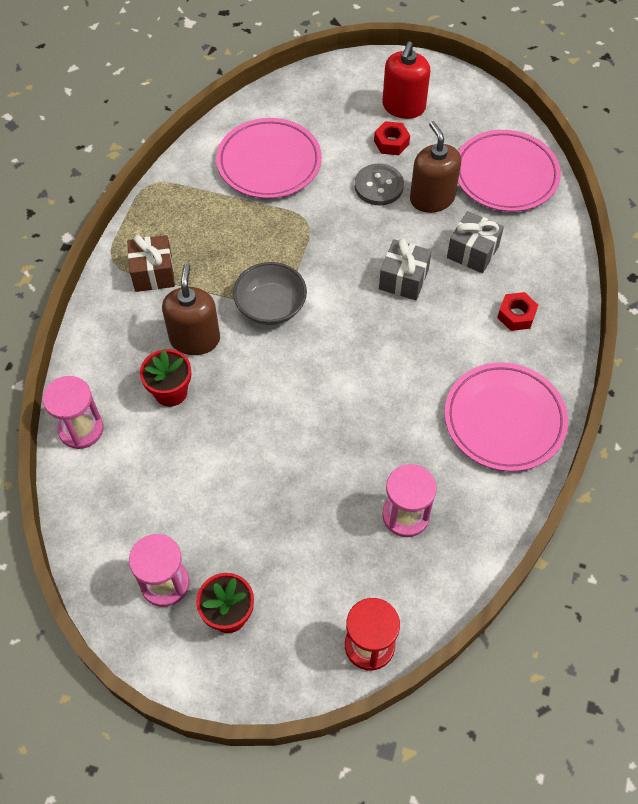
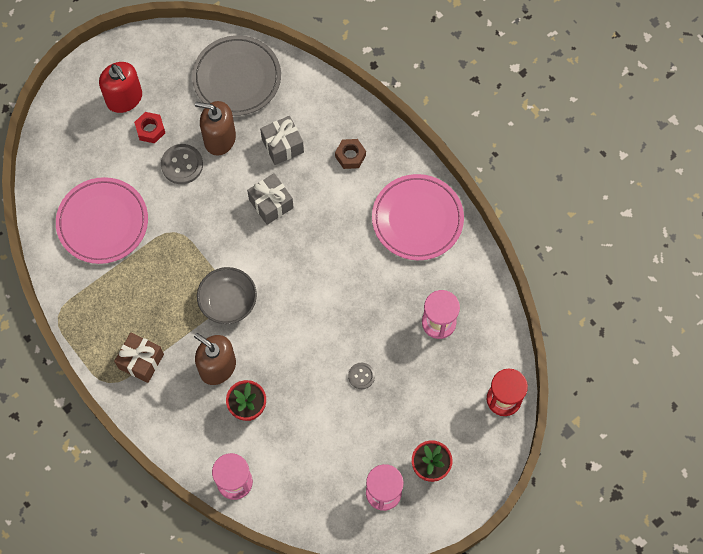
camera: 55 degrees left, 10 degrees up
(284, 476) = (361, 376): none -> grey button
(505, 175) = (237, 78): pink plate -> grey plate
(516, 315) = (350, 156): red nut -> brown nut

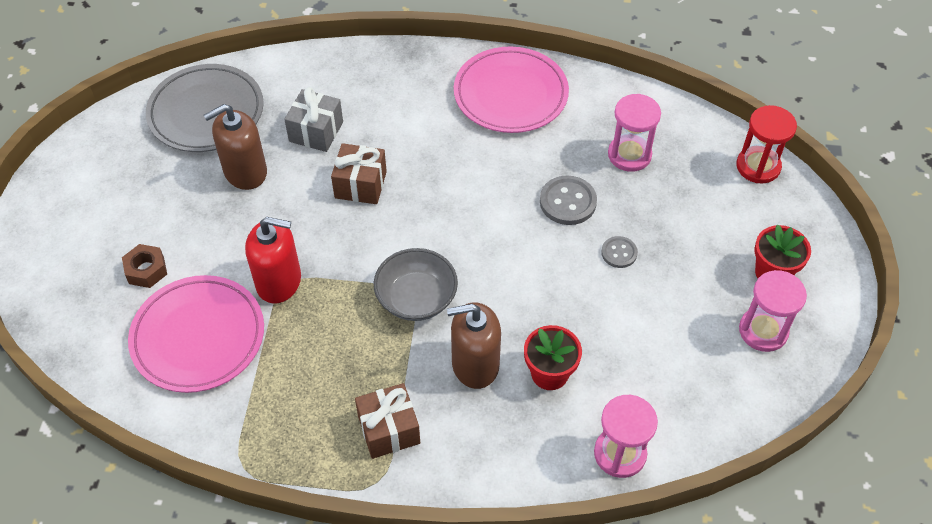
camera: 45 degrees left, 15 degrees down
(124, 98) = (101, 212): red soap dispenser -> red soap dispenser (279, 281)
(150, 130) = (161, 217): red nut -> none
(182, 165) = (230, 221): grey button -> grey button (568, 202)
(271, 204) = (360, 185): grey gift -> brown gift
(350, 156) = (391, 93): brown nut -> brown nut (146, 270)

